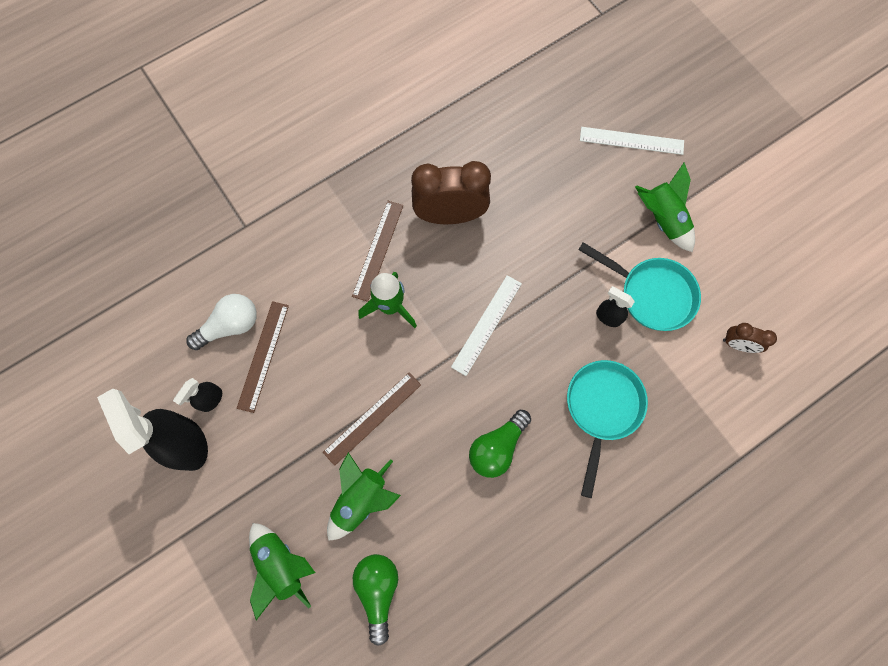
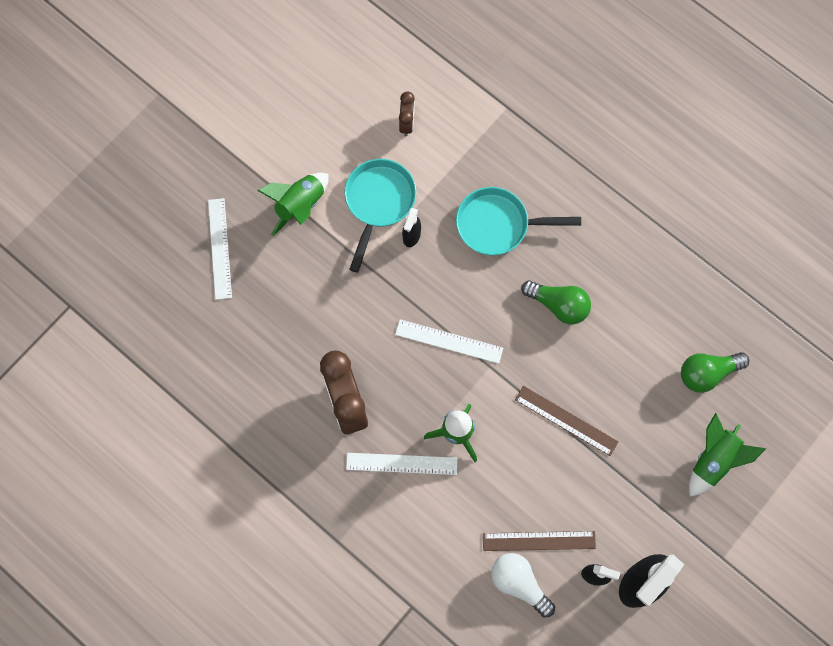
camera: 105 degrees left, 0 degrees up
(361, 499) = (639, 409): green rocket -> none
(378, 250) = (401, 463): brown ruler -> white ruler

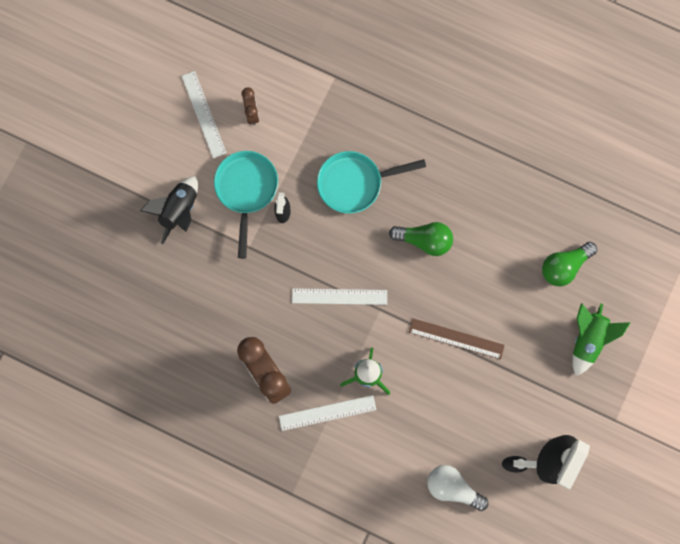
camera: 15 degrees left, 5 degrees up
(220, 248) = (119, 267): white ruler -> white ruler (204, 114)
(300, 206) = (179, 211): green rocket -> black rocket
(539, 541) = (460, 447): brown ruler -> none

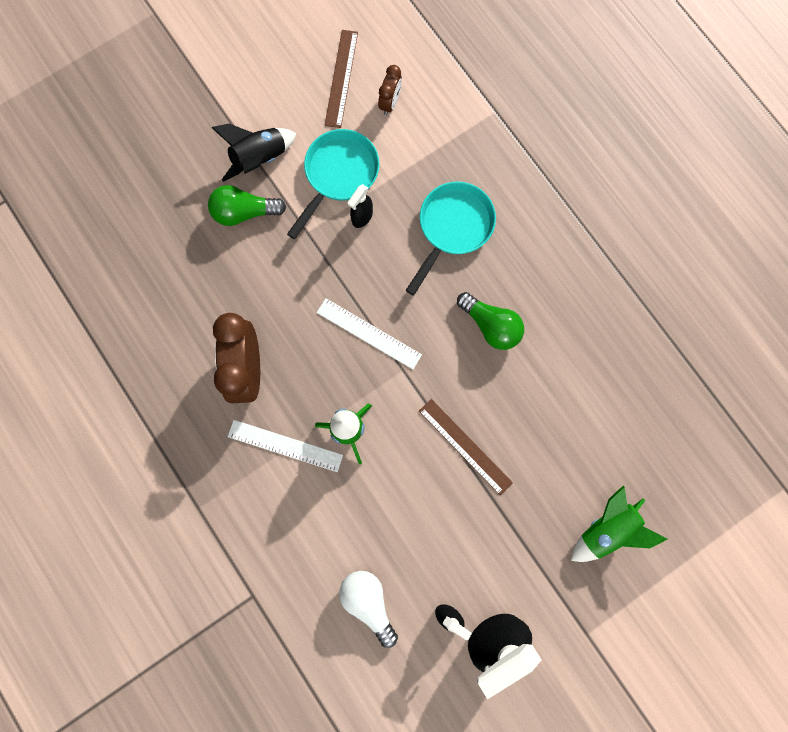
camera: 30 degrees right, 0 degrees up
(204, 114) = (341, 78): white ruler -> brown ruler
(355, 183) = (452, 228): turquoise pan -> turquoise pan turned 105 degrees clockwise
(564, 266) = (625, 436): green light bulb -> green light bulb (244, 212)

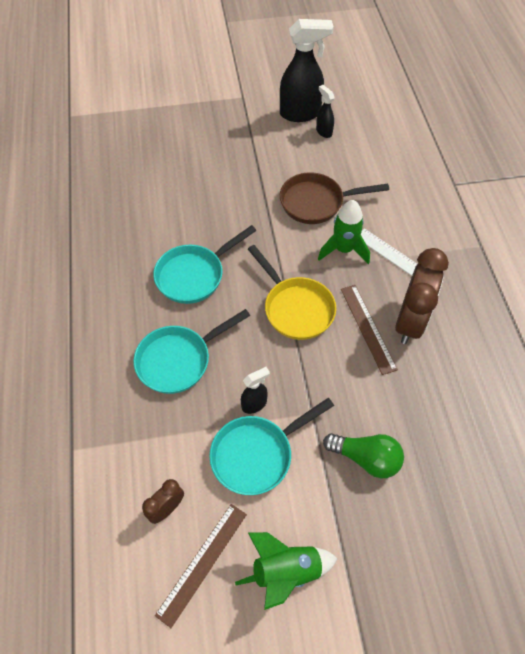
camera: 155 degrees left, 20 degrees down
(259, 159) = (329, 508): black rocket -> none
(368, 602) = (373, 154): white light bulb -> none
(369, 333) = (295, 308): white ruler -> yellow pan
(407, 487) = (316, 202): none -> brown pan
(465, 446) = (261, 209): brown ruler -> brown ruler (368, 328)
(491, 325) = (194, 275): green light bulb -> turquoise pan
(607, 529) = (195, 136): green rocket -> green rocket (286, 571)

